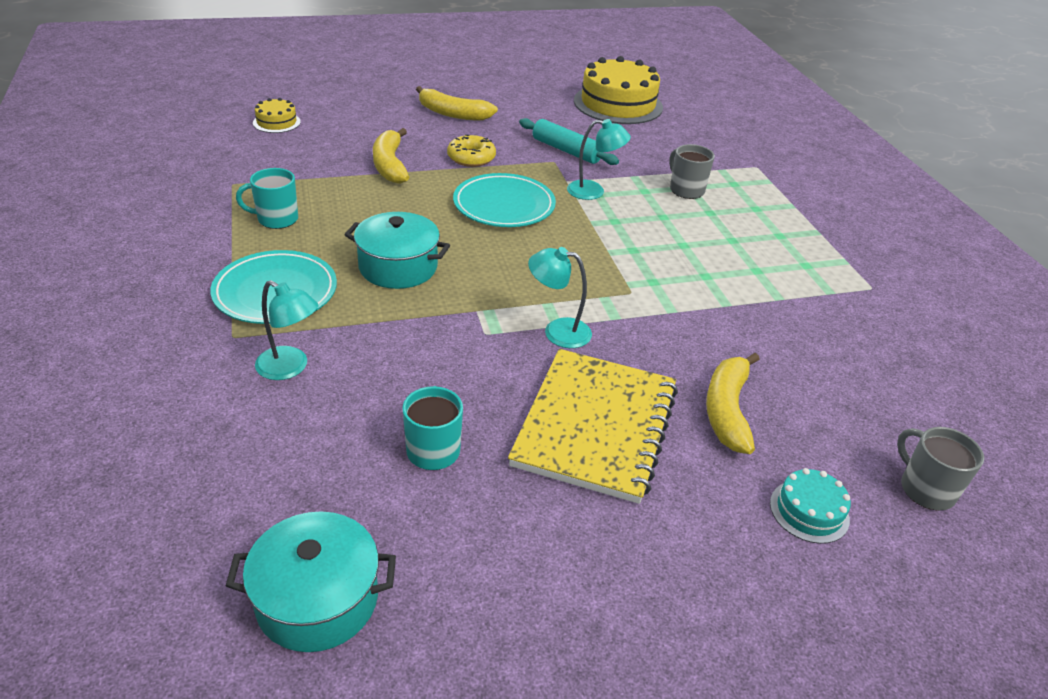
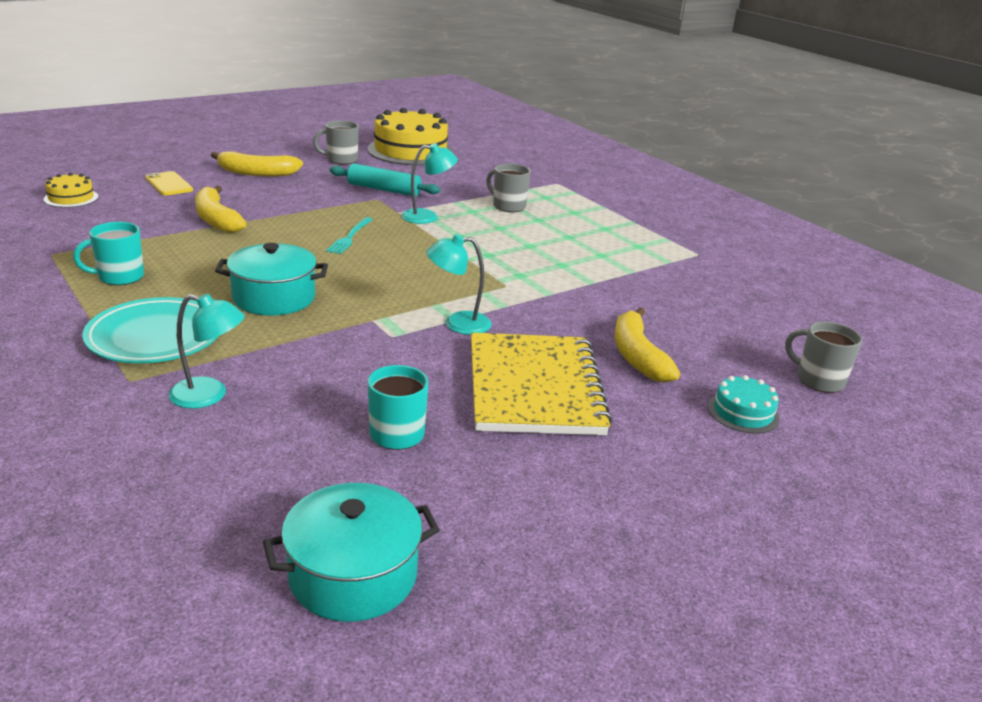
camera: 20 degrees left, 10 degrees down
(367, 117) = (169, 184): none -> yellow phone
(471, 158) = (296, 205): yellow donut -> none
(504, 205) = (350, 237): turquoise plate -> turquoise fork
(541, 107) = (341, 160): none -> grey mug

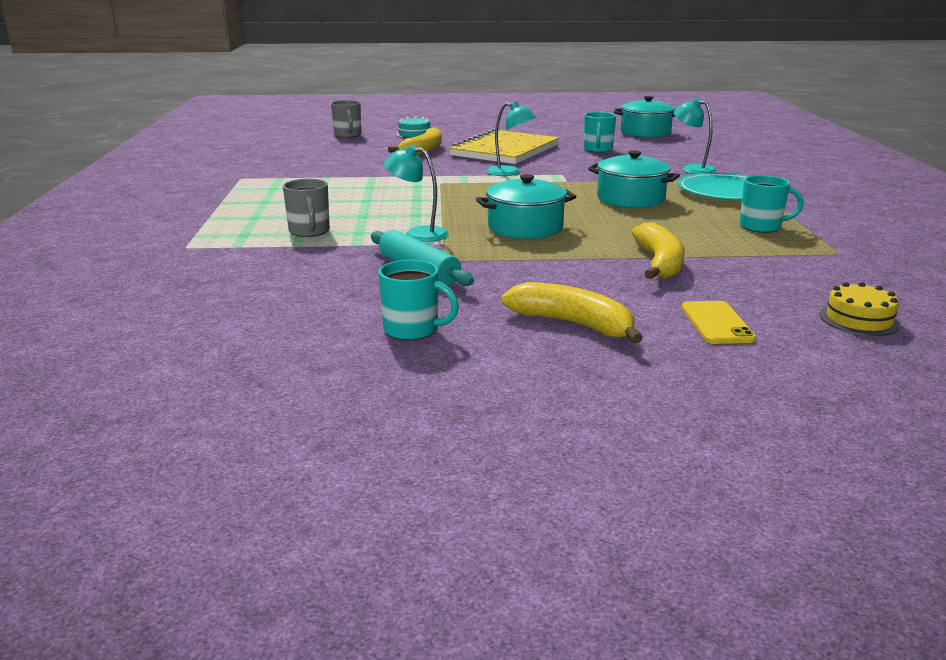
camera: 145 degrees left, 5 degrees down
(341, 160) = (412, 330): grey mug -> turquoise mug
(350, 237) = (525, 228): turquoise fork -> turquoise pot
(410, 151) = (268, 332): yellow cake -> none

